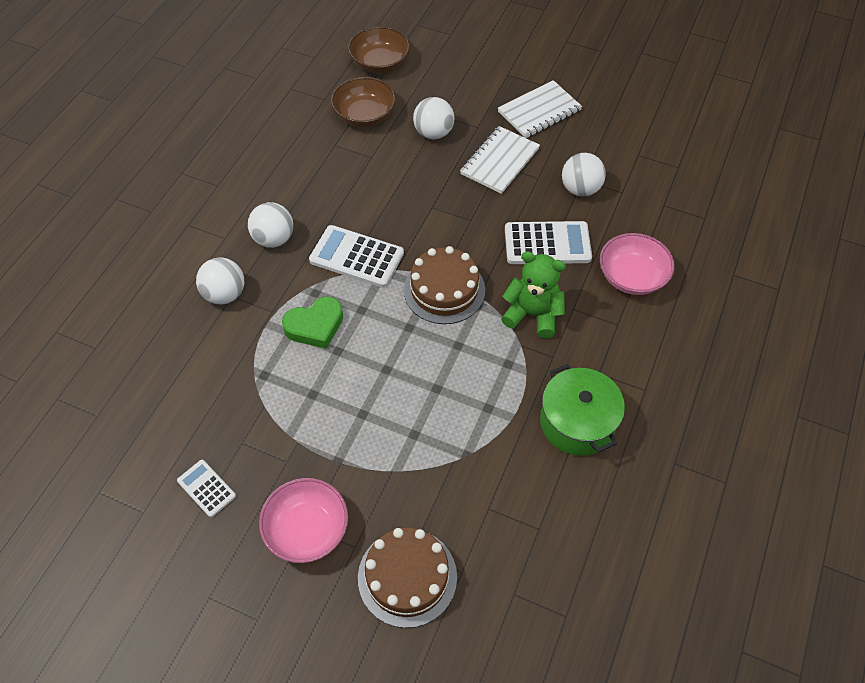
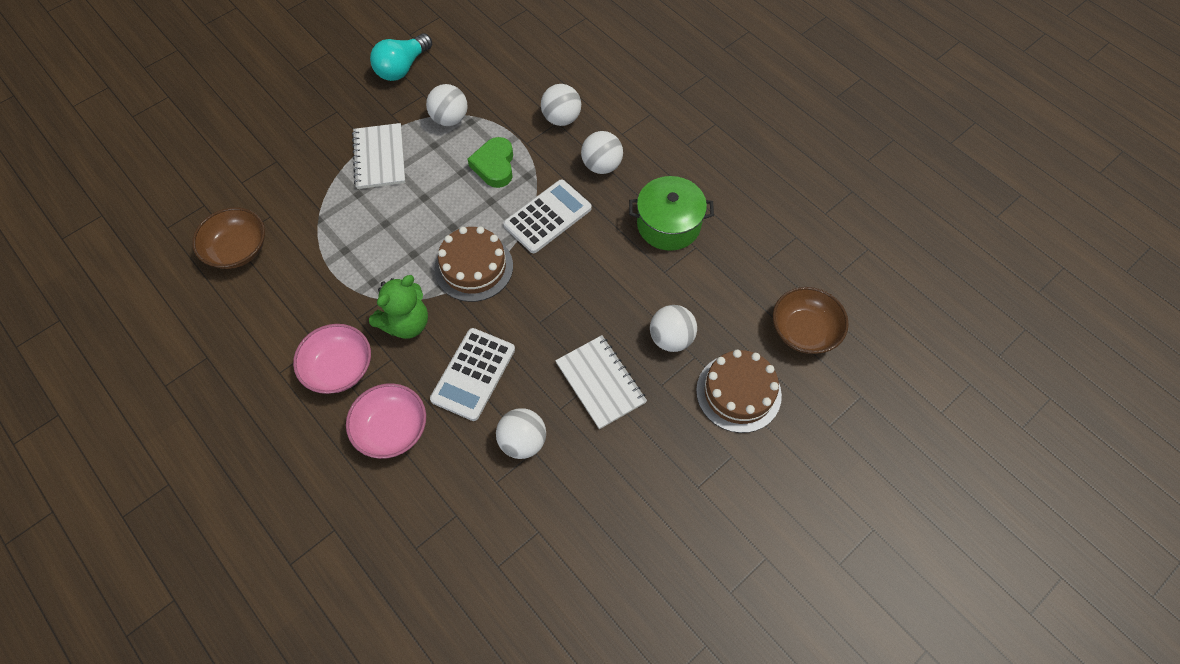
camera: 115 degrees right, 5 degrees up
(206, 488) = (402, 68): white calculator -> turquoise light bulb
(268, 397) = (450, 119): none -> white ball
(307, 529) = (334, 110): pink bowl -> pink bowl (339, 368)
(364, 115) = (726, 286): brown bowl -> brown bowl (237, 249)
(407, 577) = (262, 151): brown cake -> brown cake (738, 392)
(539, 111) = (655, 460): white notebook -> white notebook (379, 157)
(577, 422) = (289, 306): green pot -> green pot (668, 224)

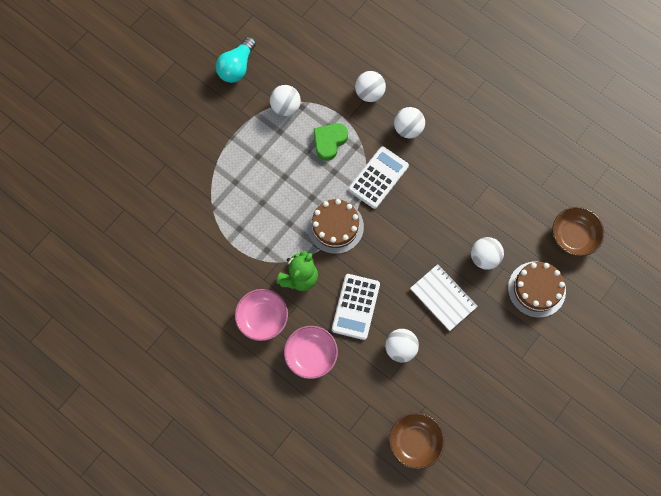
camera: 10 degrees left, 10 degrees up
(237, 249) = (161, 241): brown bowl -> brown bowl (415, 442)
(379, 157) = (242, 149): white notebook -> none
(494, 166) = (329, 142): green heart -> green heart turned 45 degrees clockwise
(668, 224) = (466, 169): green pot -> none

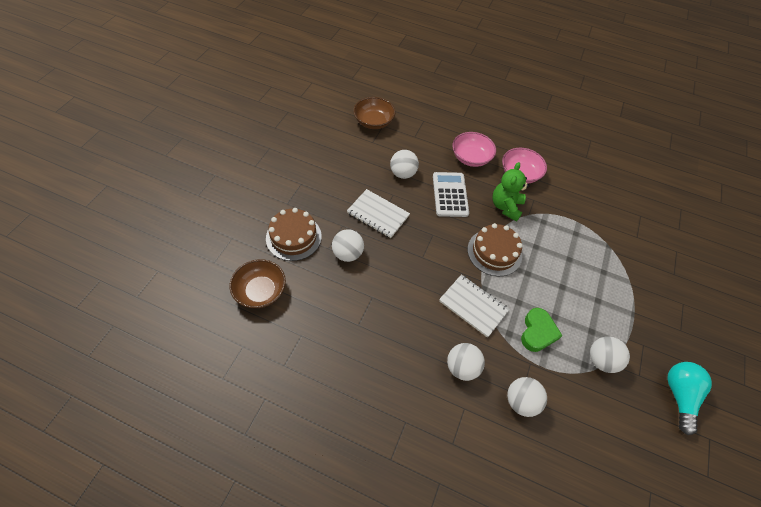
camera: 160 degrees right, 15 degrees down
(378, 178) = (473, 306): white calculator -> white notebook

